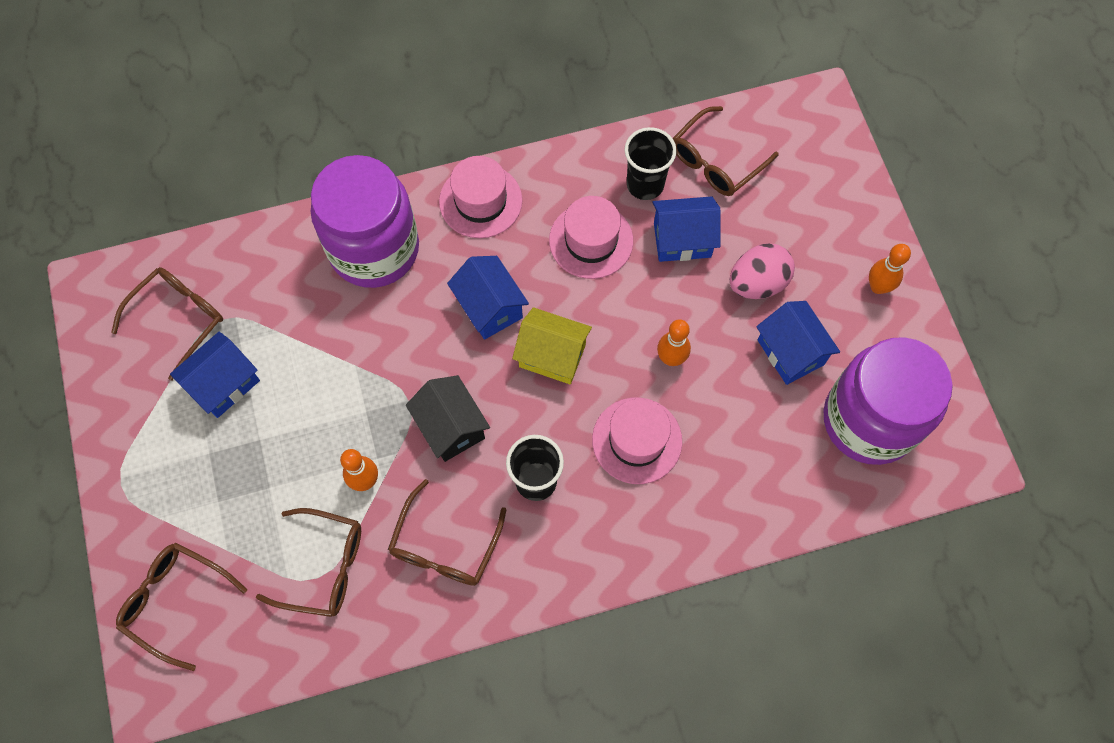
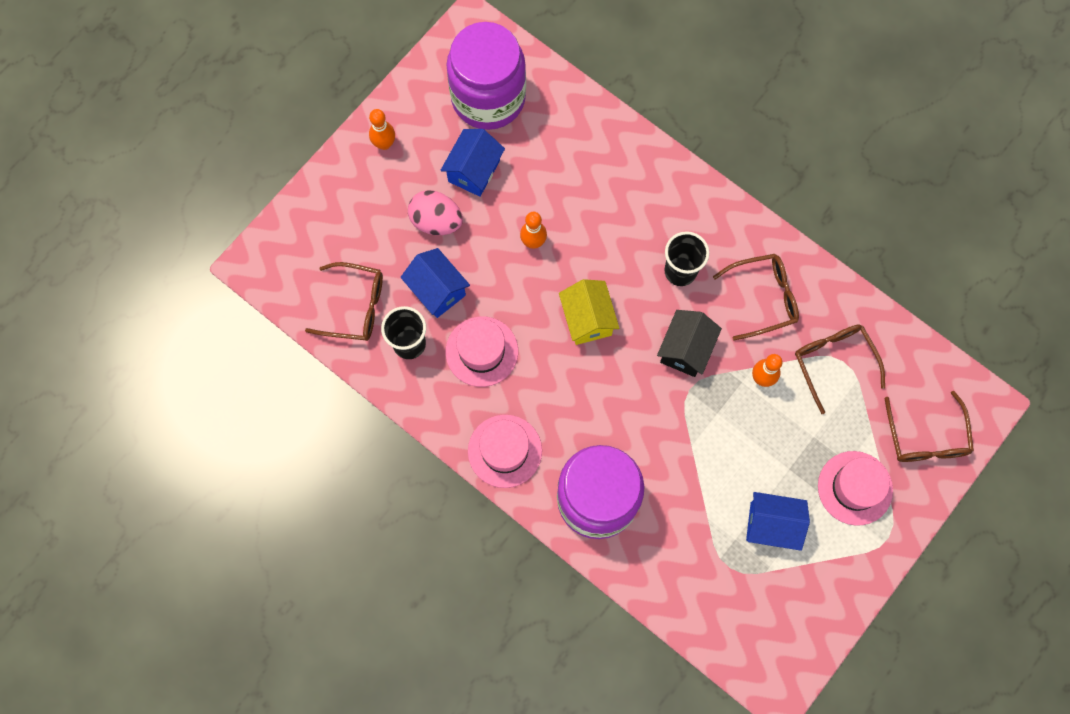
camera: 125 degrees left, 5 degrees up
(179, 319) = (751, 598): brown glasses -> none
(490, 307) = (583, 385): blue house -> none
(637, 440) = (606, 227): pink hat -> pink hat (855, 488)

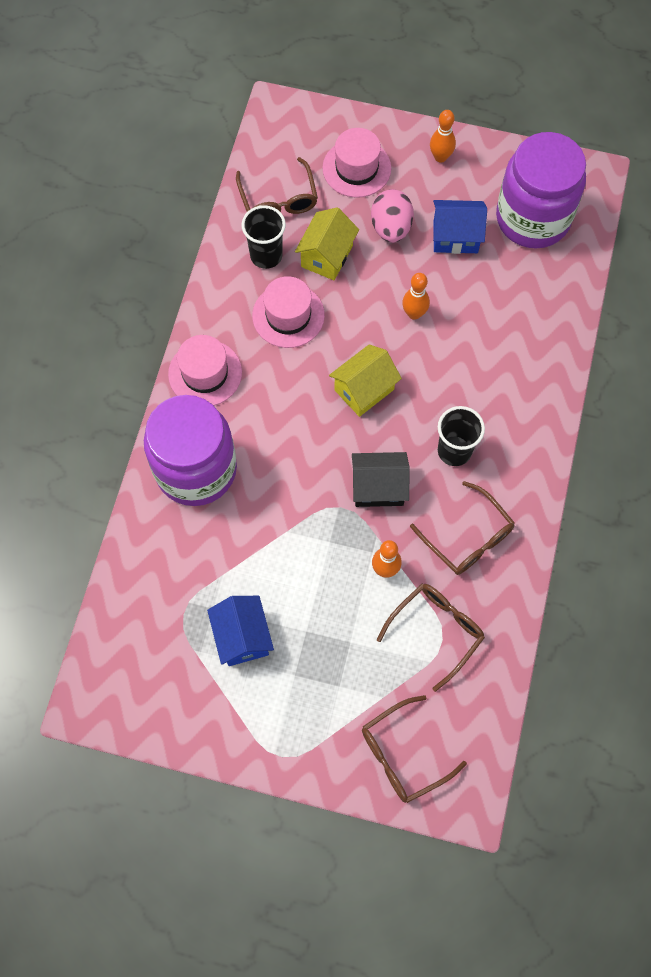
camera: 65 degrees right, 5 degrees down
(437, 290) = (327, 256): blue house -> yellow house
(855, 488) = (316, 703): pink hat -> pink hat (356, 168)

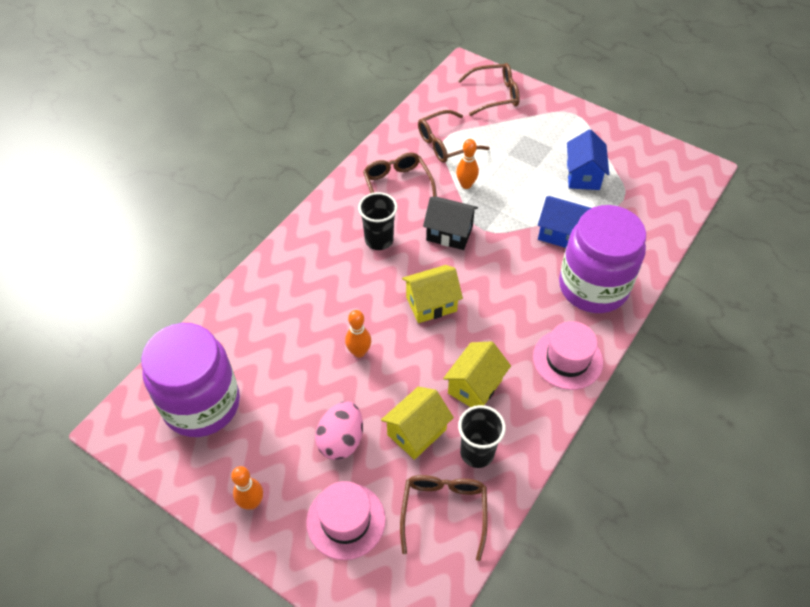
camera: 160 degrees left, 15 degrees down
(288, 315) = (475, 386): pink hat -> yellow house
(455, 237) = (284, 410): blue house -> blue house (560, 233)

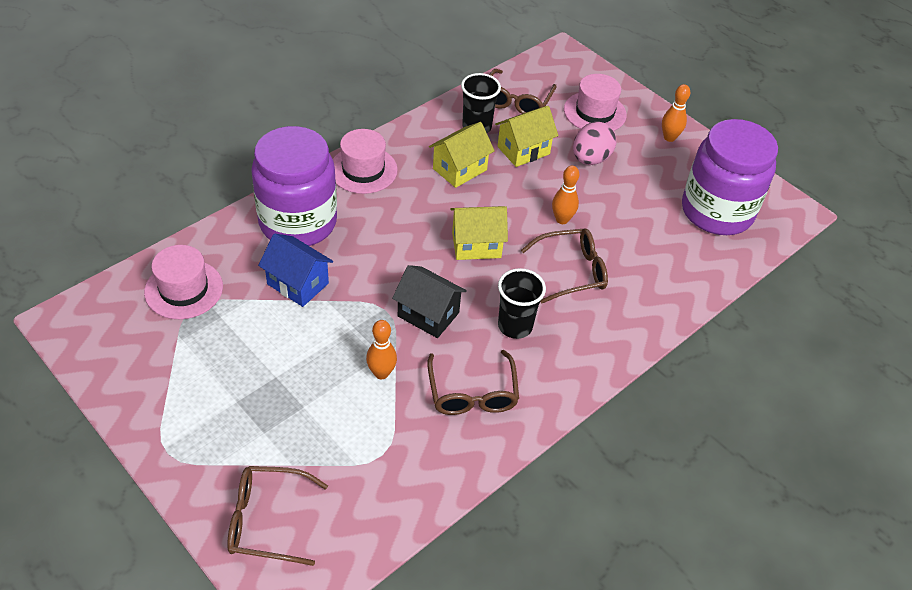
camera: 170 degrees left, 5 degrees down
(445, 144) = (383, 444): brown glasses -> brown glasses (572, 271)
(583, 175) = (223, 349): blue house -> none
(641, 209) = (184, 289): none -> pink hat

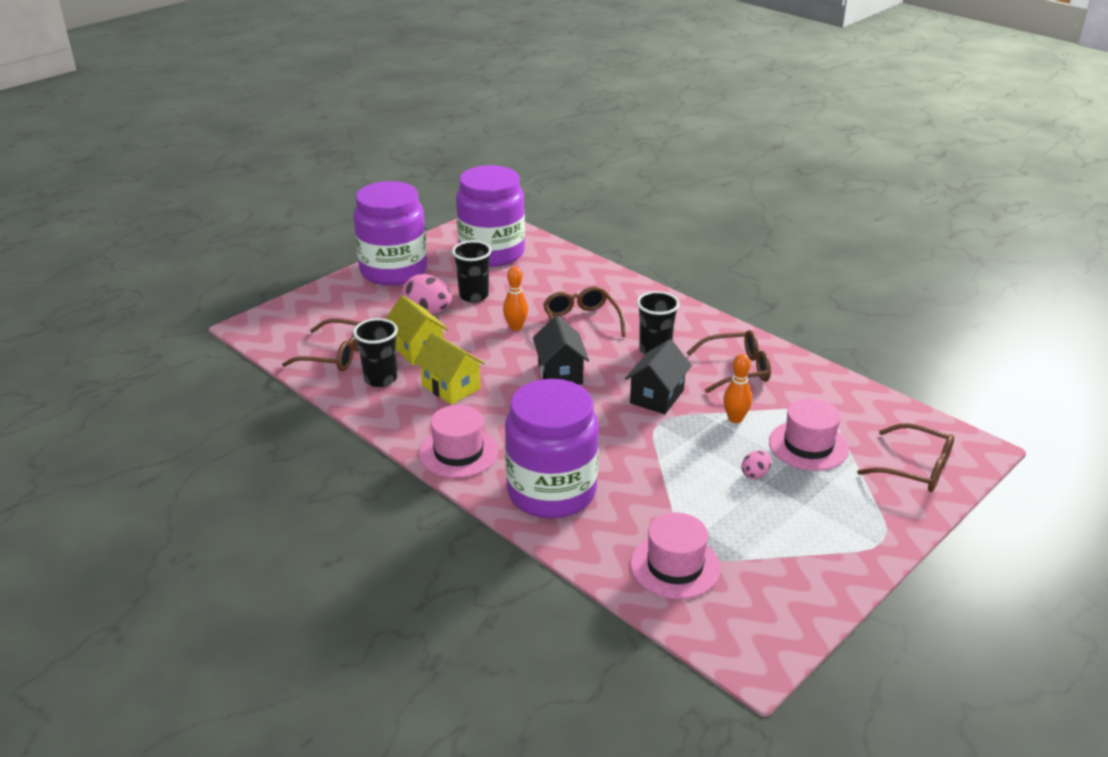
camera: 90 degrees left, 15 degrees down
(267, 520) = (915, 468): brown glasses -> brown glasses turned 60 degrees counterclockwise
(289, 371) = (755, 474): none -> pink egg
(297, 284) = (642, 482): blue house -> none
(476, 245) = (560, 373): yellow house -> black house
(595, 112) = (355, 309): pink hat -> pink hat (808, 445)
(622, 192) = (474, 296): none -> black cup
(669, 137) = (394, 271): orange bowling pin -> purple jar

